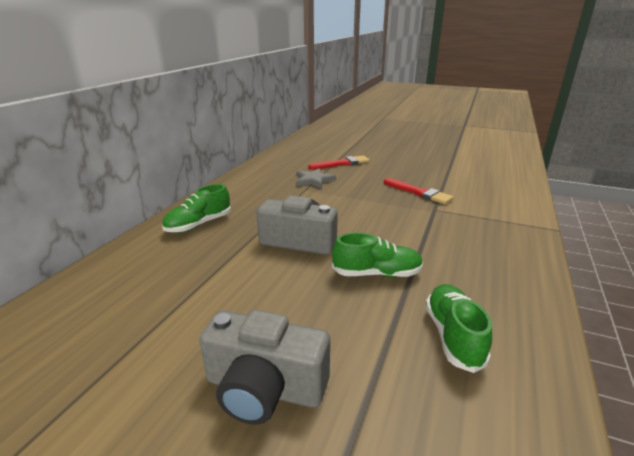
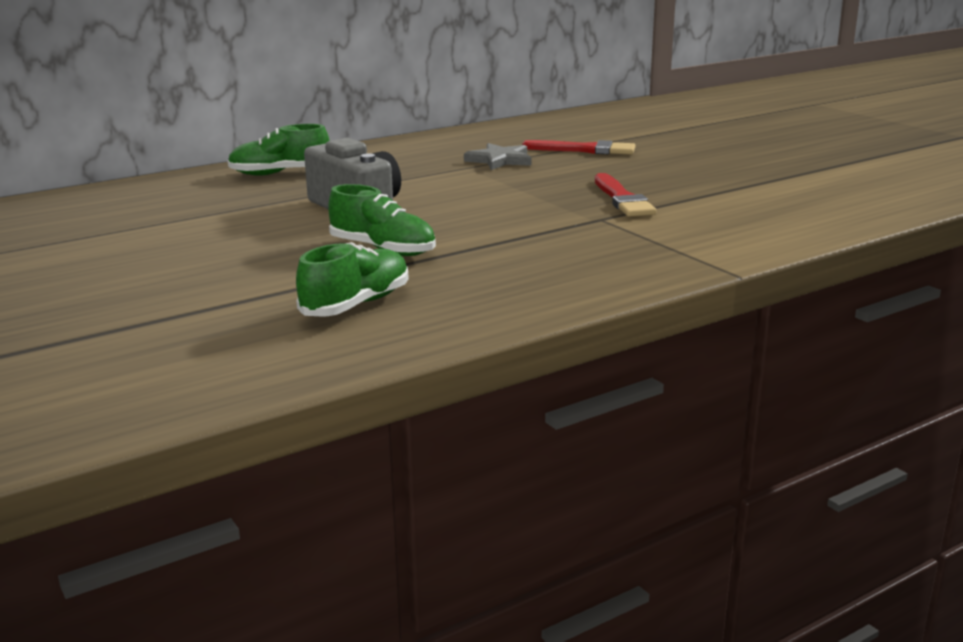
camera: 35 degrees right, 5 degrees down
(264, 388) = (136, 282): grey camera -> none

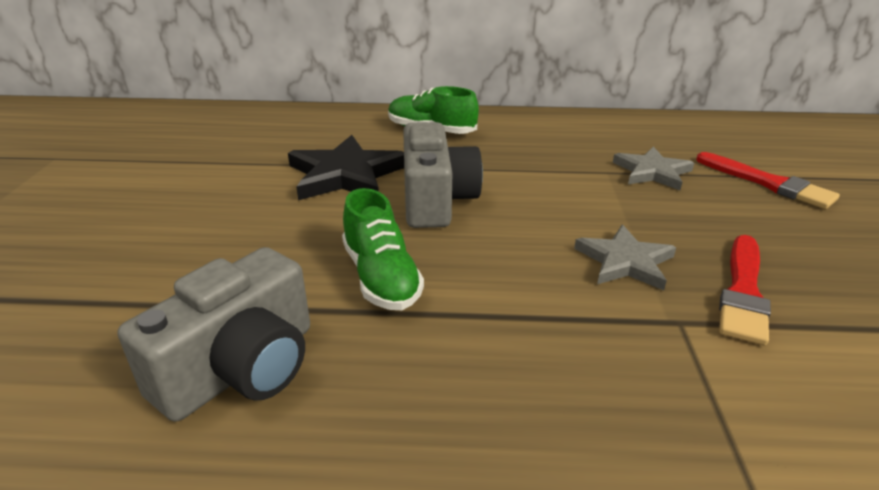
camera: 35 degrees right, 10 degrees up
(252, 213) = (346, 175): none -> black star
(356, 304) = (241, 368): green shoe -> grey camera
(538, 204) = (625, 261): none -> grey star

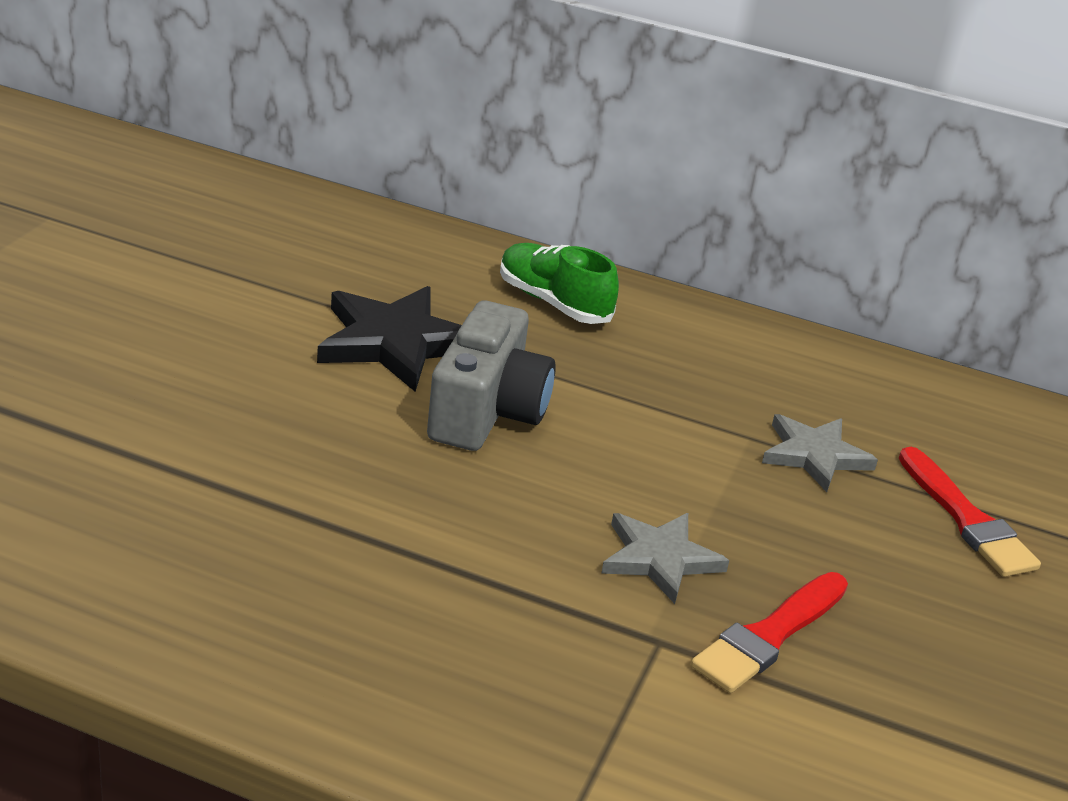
camera: 15 degrees right, 0 degrees up
(241, 368) = (168, 539): grey camera -> none
(381, 277) = (359, 489): green shoe -> none

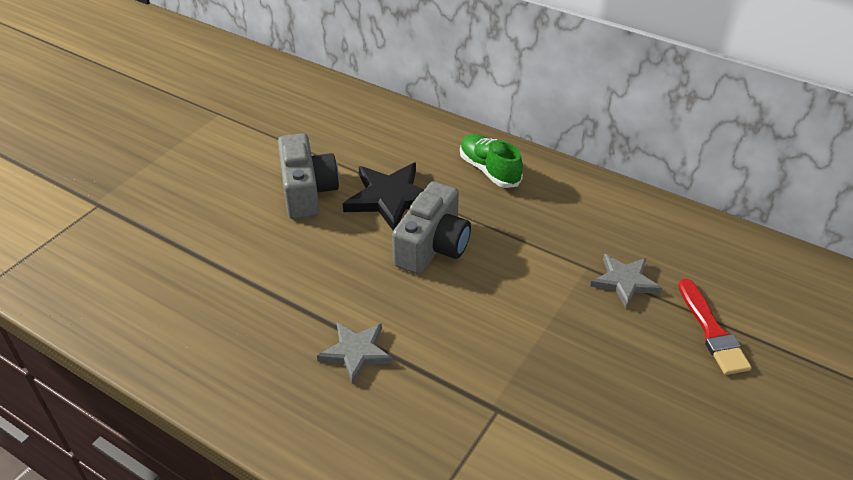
camera: 15 degrees right, 10 degrees up
(244, 333) = (307, 191): none -> grey camera
(660, 559) = (511, 352): grey star -> grey star (356, 352)
(769, 636) = (565, 410): red brush -> none

